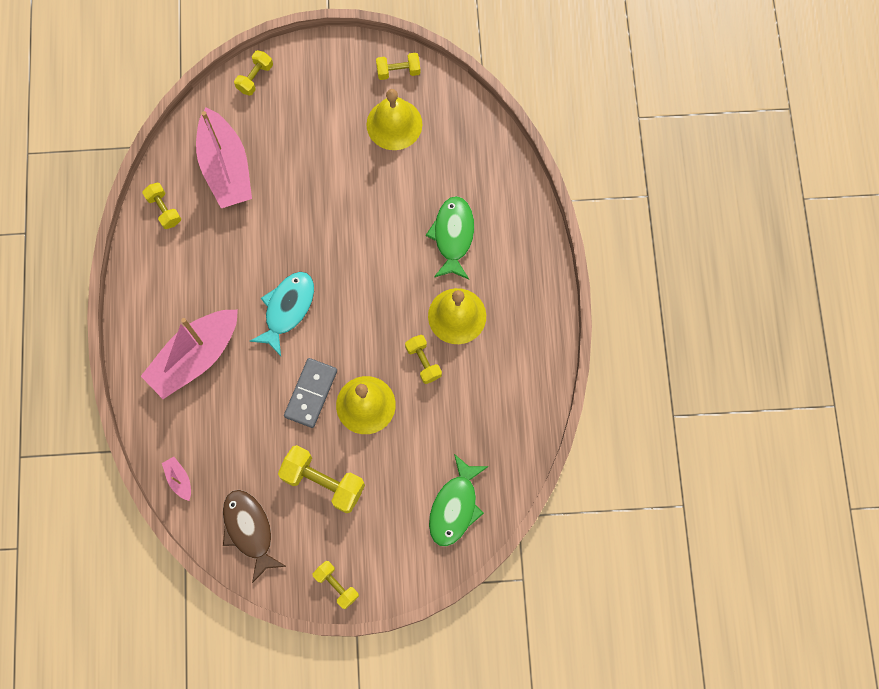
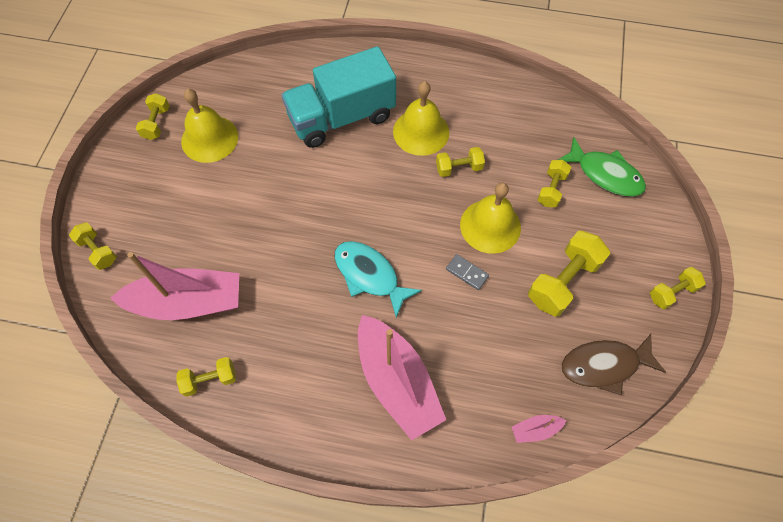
camera: 75 degrees left, 10 degrees down
(311, 393) = (467, 273): grey domino -> grey domino, size x0.58
(422, 456) = (551, 189): none -> yellow dumbbell
(453, 236) = (342, 117): green fish -> turquoise truck

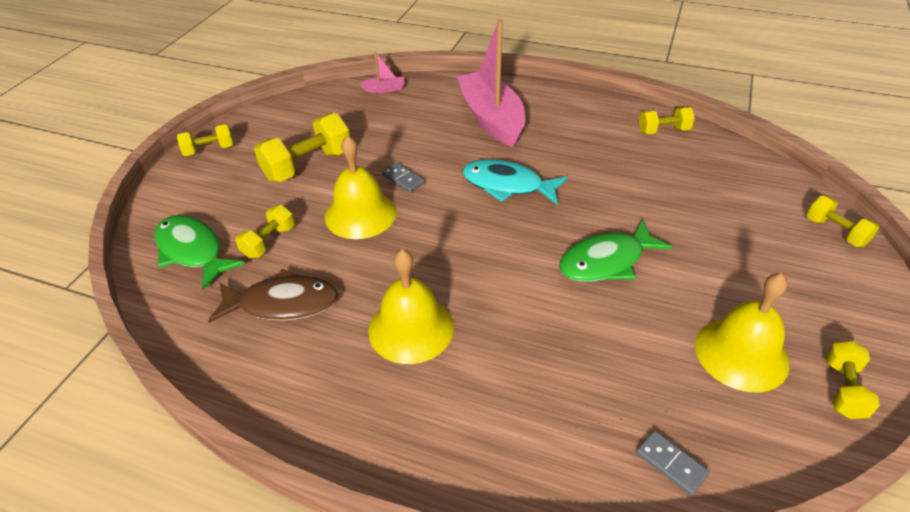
camera: 170 degrees left, 20 degrees down
(188, 302) = (704, 181): pink boat -> none
(266, 74) = (671, 463): none -> grey domino
(287, 200) = (606, 261): none -> green fish
(342, 117) = (530, 364): turquoise truck -> none
(370, 275) = (507, 185): turquoise fish -> turquoise fish turned 150 degrees clockwise
(459, 168) = (373, 276): yellow dumbbell -> none
(604, 365) = (307, 114): brown fish -> brown fish (282, 304)

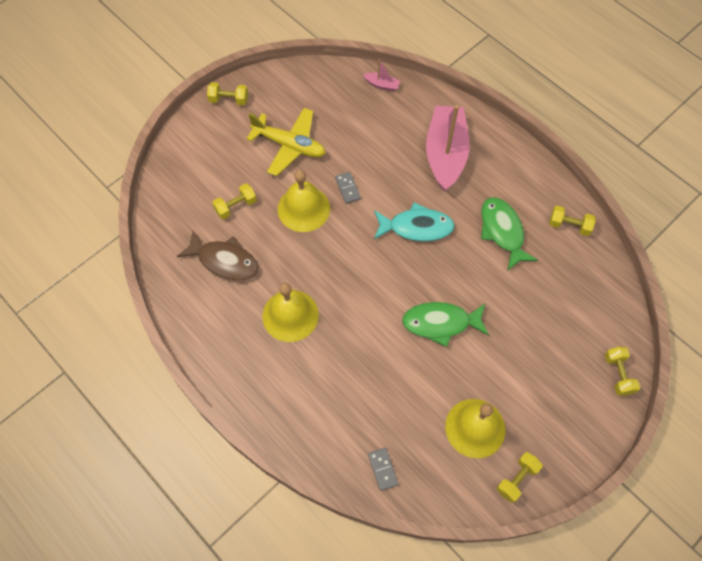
camera: 25 degrees right, 20 degrees up
(192, 251) = (187, 193): green fish -> green fish (502, 231)
(308, 165) = (289, 145): yellow dumbbell -> yellow plane
(507, 185) = (416, 227): turquoise fish -> turquoise fish turned 135 degrees clockwise

